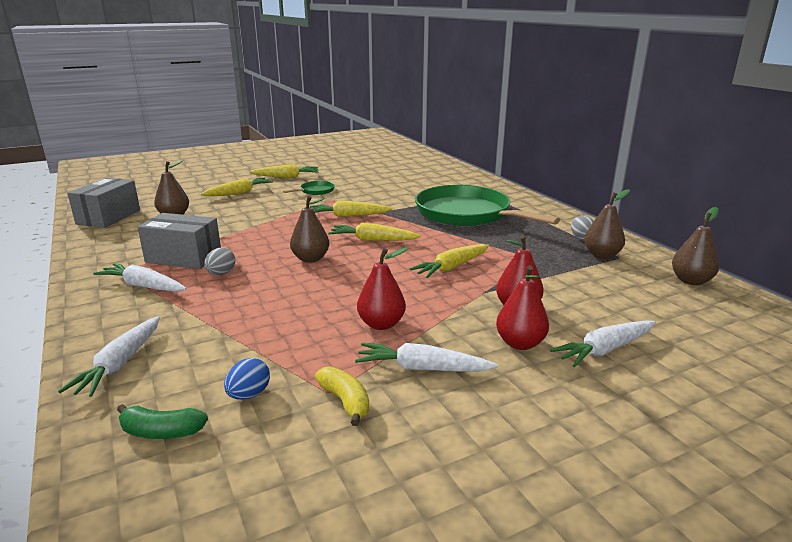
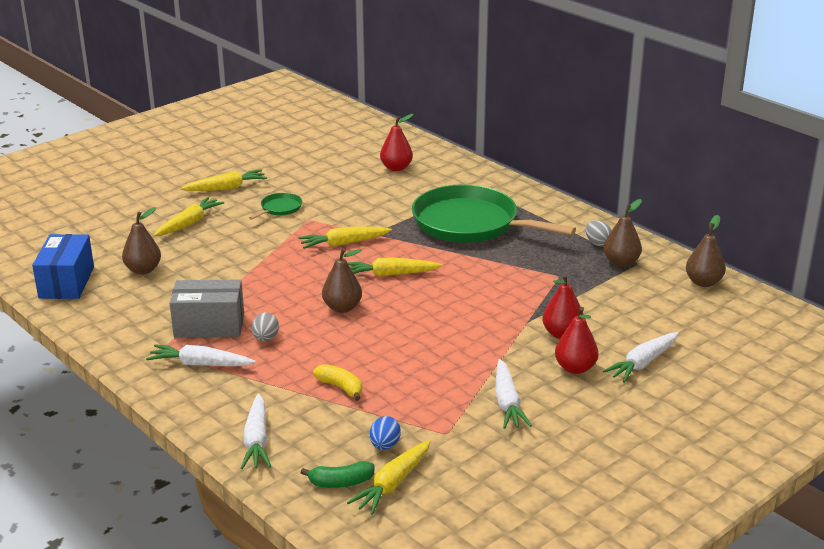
camera: 15 degrees left, 5 degrees up
(108, 217) = (66, 282): grey box -> blue box
(345, 401) = (462, 438): yellow banana -> yellow banana (340, 387)
(381, 324) = (453, 369): red pear -> red pear (396, 168)
(422, 368) = (507, 402): white carrot -> white carrot turned 90 degrees counterclockwise
(452, 267) = (486, 298): yellow carrot -> yellow carrot (393, 484)

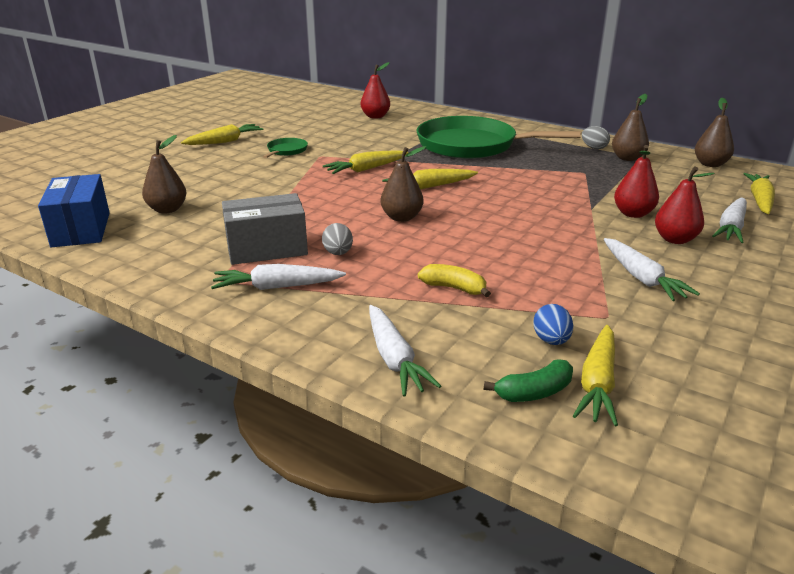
camera: 15 degrees left, 0 degrees up
(189, 223) = (200, 169): yellow carrot -> yellow carrot (759, 200)

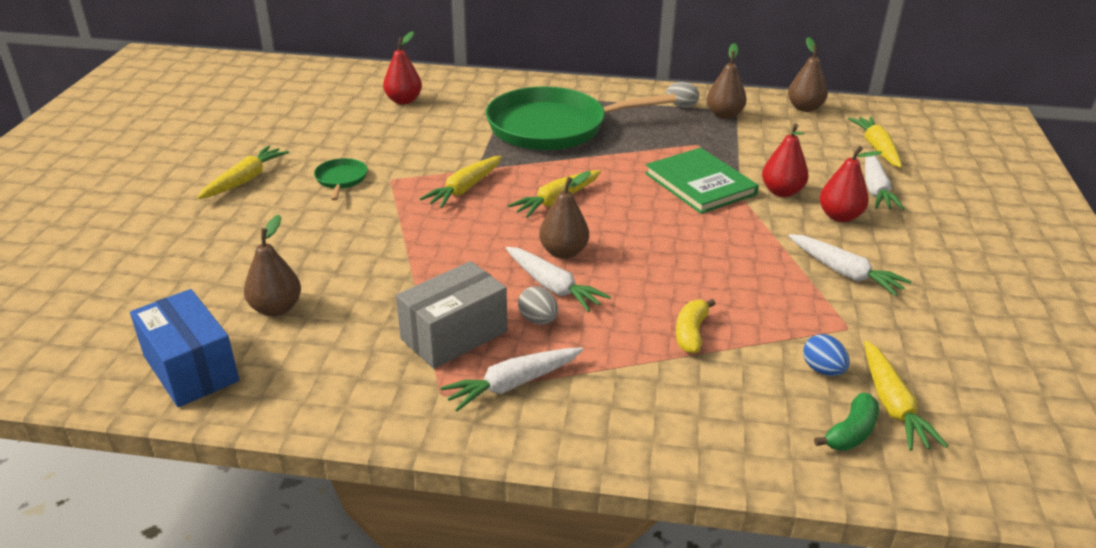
camera: 25 degrees left, 5 degrees up
(394, 358) = (705, 436): white carrot -> white carrot (553, 286)
(454, 288) = (691, 333): yellow banana -> yellow banana turned 75 degrees counterclockwise
(561, 196) = (700, 184): none -> green book

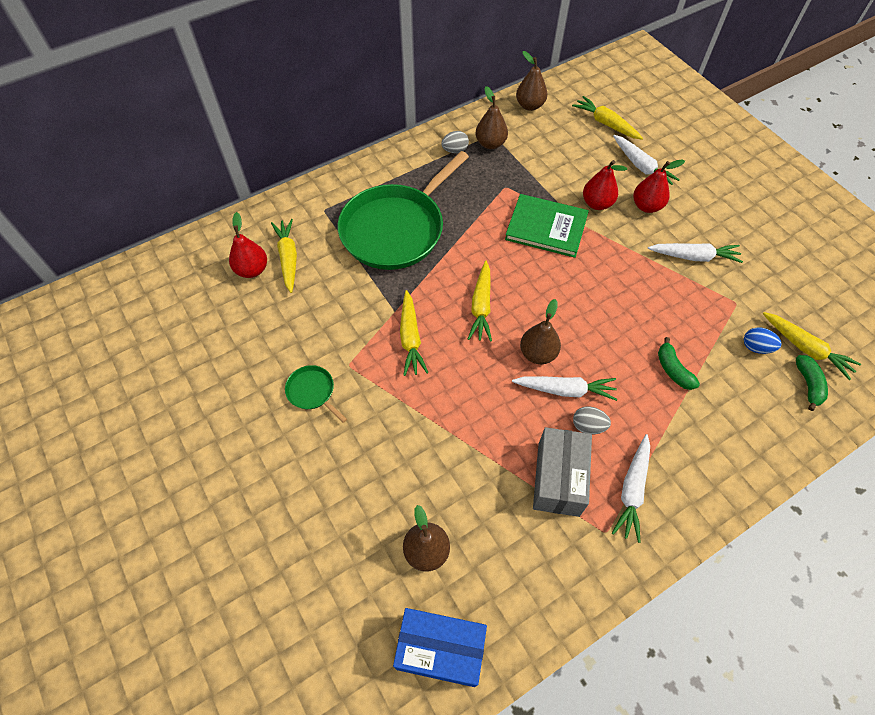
camera: 40 degrees left, 25 degrees up
(245, 180) = (239, 447): yellow carrot -> yellow carrot (288, 258)
(691, 333) = (673, 370): yellow banana -> green banana

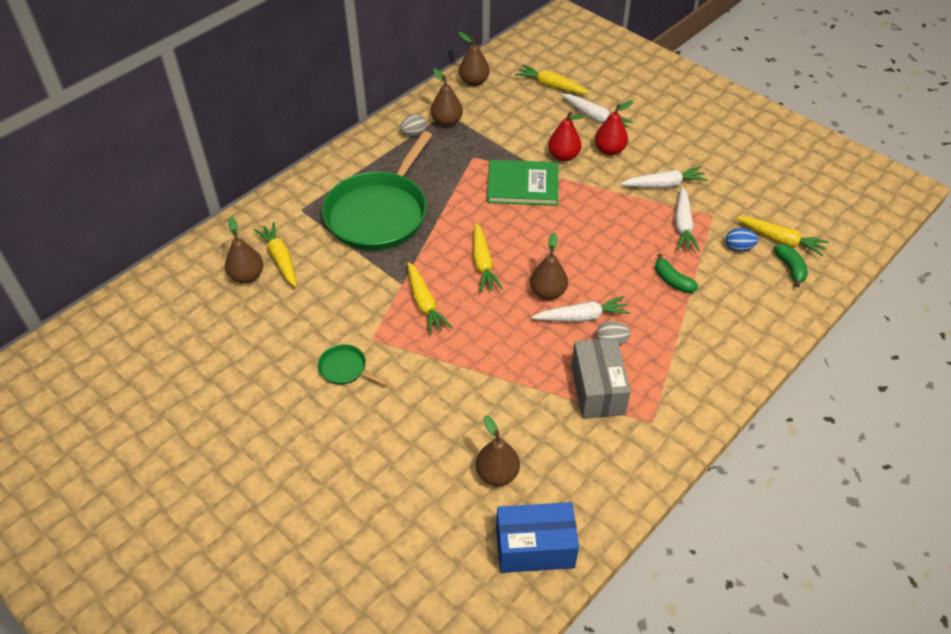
camera: 15 degrees left, 10 degrees down
(252, 270) = (247, 276): red pear -> brown pear
(632, 490) = (665, 383): white carrot -> white carrot (683, 225)

